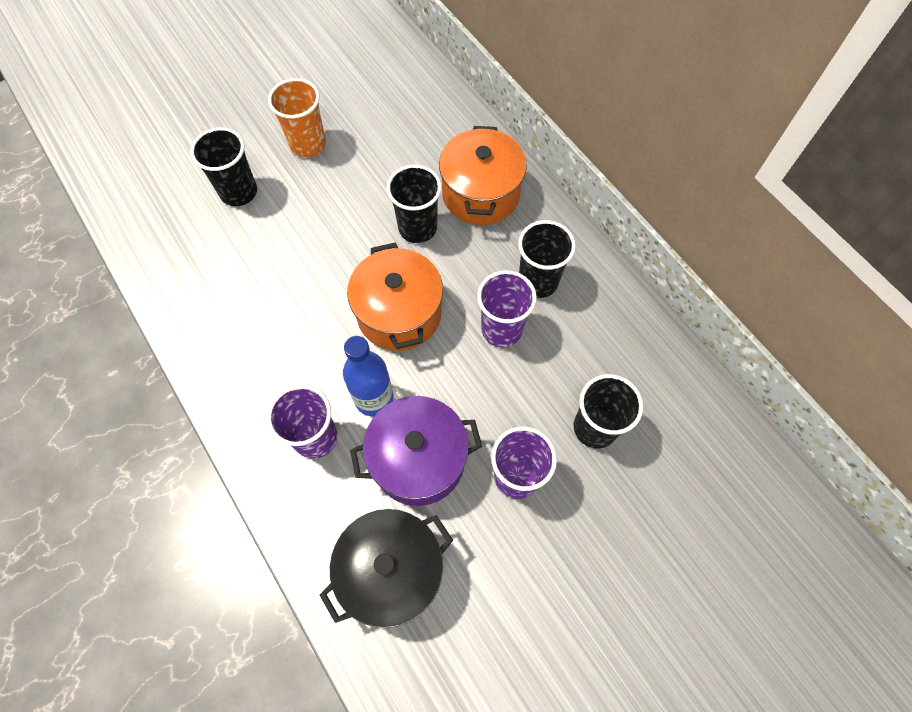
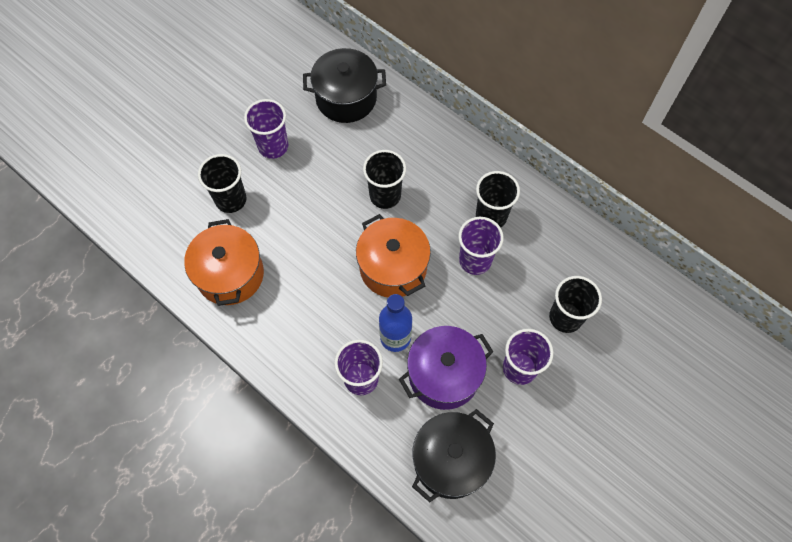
camera: 15 degrees left, 0 degrees up
(307, 144) = (273, 146): orange cup -> purple cup
(409, 109) = (346, 98): none -> black pot
(481, 194) = (426, 156): orange pot -> orange pot (230, 274)

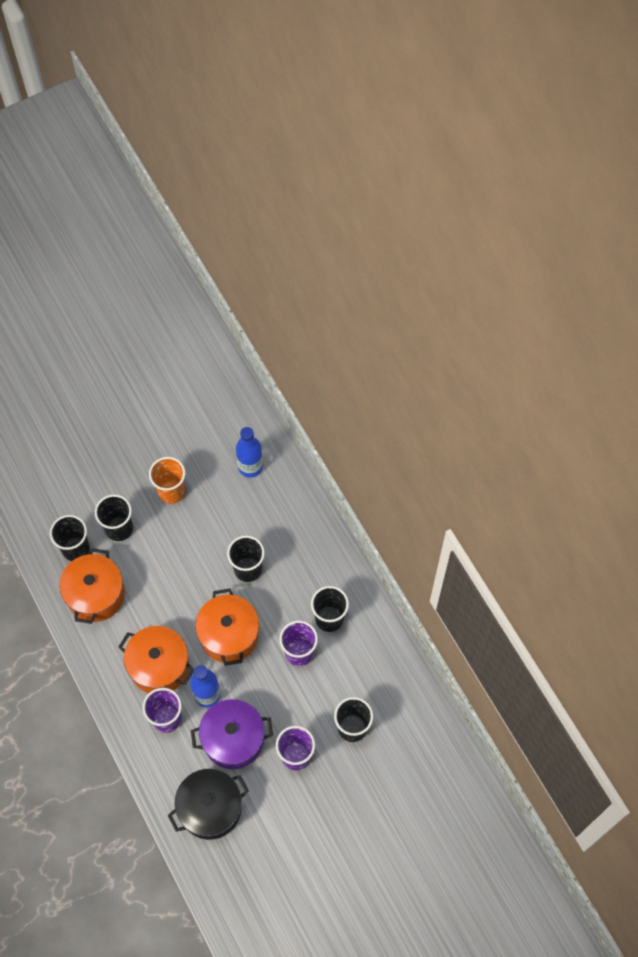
camera: 20 degrees right, 0 degrees up
(190, 235) = (76, 549): none -> black cup
(273, 146) = (171, 491): purple cup -> orange cup
(330, 325) = (159, 666): none -> orange pot
(346, 98) = (250, 467): black pot -> blue bottle

